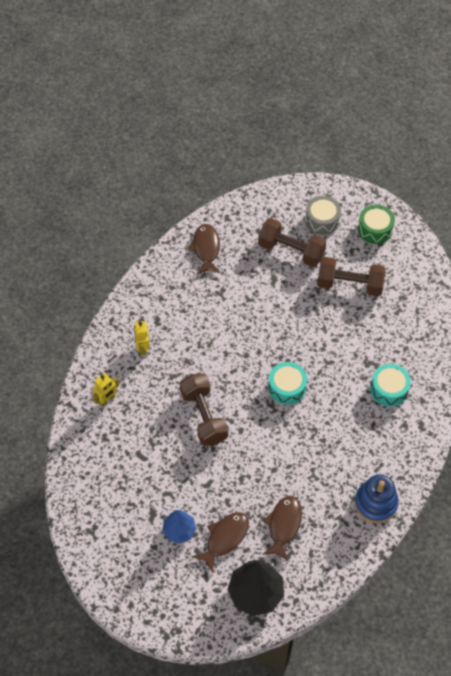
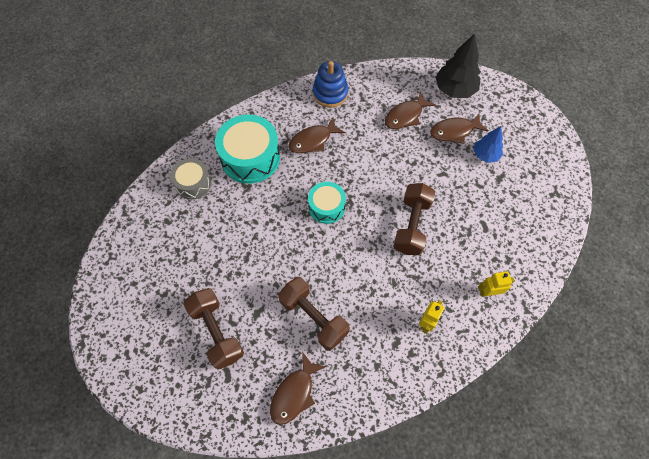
camera: 145 degrees left, 5 degrees up
(322, 220) = (159, 346): grey drum -> grey drum (193, 183)
(349, 284) = (197, 261): brown dumbbell -> brown dumbbell (313, 317)
(349, 441) = (313, 140): none -> brown fish
(375, 229) = (123, 301): green drum -> none
(389, 389) = (250, 157): turquoise drum -> turquoise drum, size x1.69

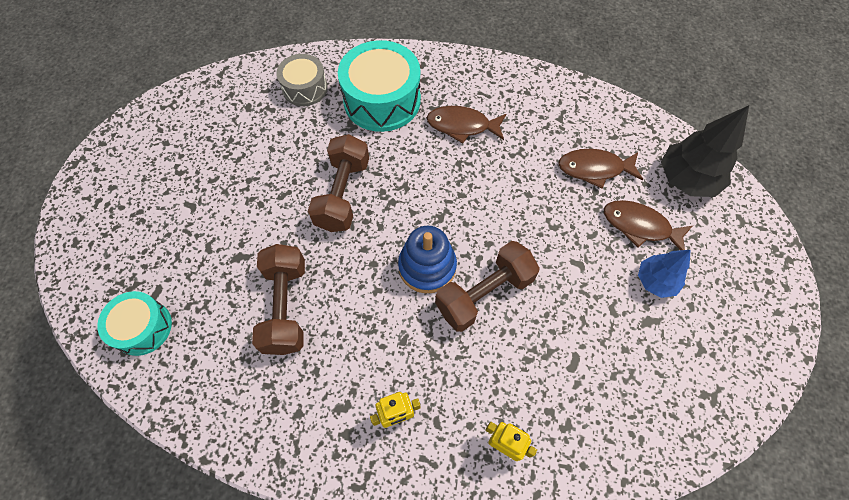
camera: 40 degrees right, 0 degrees up
(216, 332) = (186, 245): brown dumbbell -> brown dumbbell (342, 194)
(294, 393) = (192, 368): brown fish -> none
(326, 207) = (410, 204): turquoise drum -> turquoise drum (143, 327)
(330, 93) = (528, 90): blue stacking toy -> blue stacking toy (427, 267)

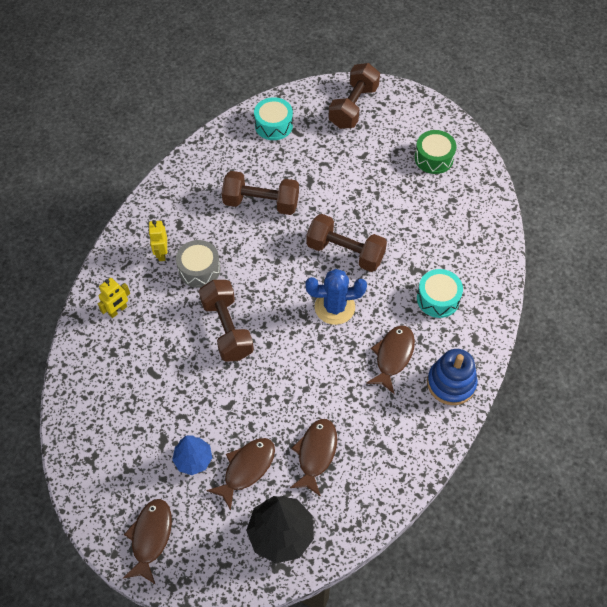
camera: 105 degrees right, 5 degrees down
(104, 234) = (353, 106): none -> brown dumbbell
(188, 133) = (433, 158): none -> green drum
(305, 88) = (465, 242): grey drum -> grey drum (199, 269)
(382, 100) = (438, 299): turquoise drum -> turquoise drum, size x0.59
(420, 189) = (334, 307): none -> blue cactus
(427, 267) = (262, 296): blue stacking toy -> blue stacking toy (451, 383)
(757, 297) = (150, 537): none -> brown fish

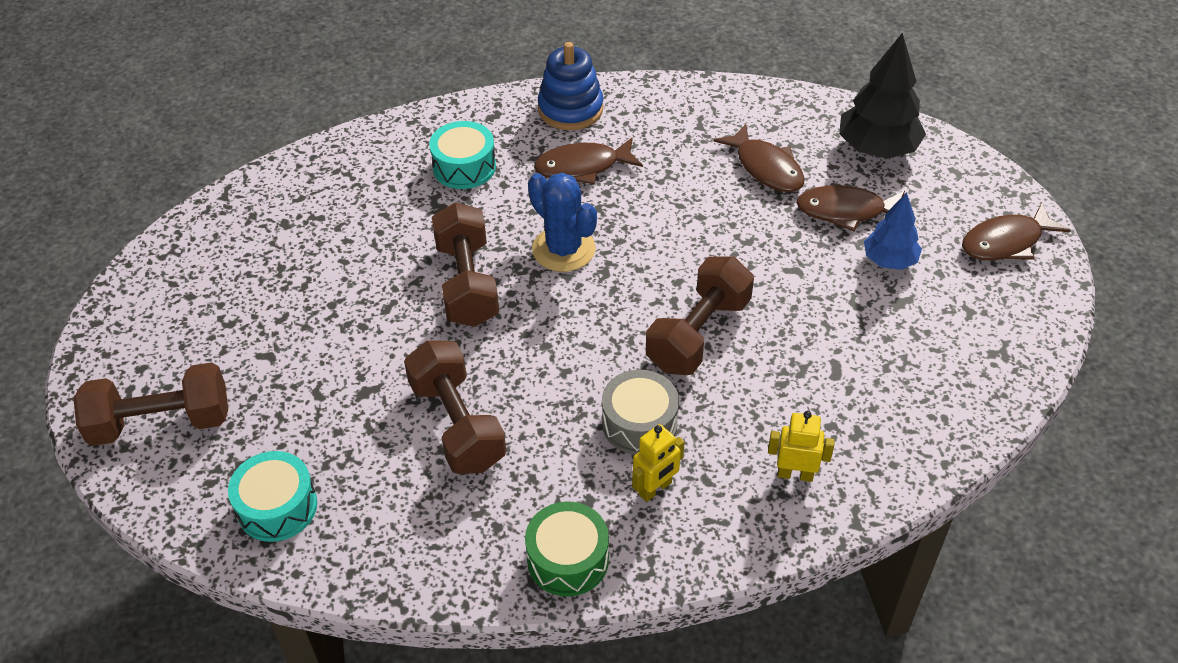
camera: 125 degrees left, 10 degrees down
(316, 454) = (766, 168): brown fish -> brown fish turned 105 degrees counterclockwise
(433, 158) = (216, 275): green drum -> green drum (568, 559)

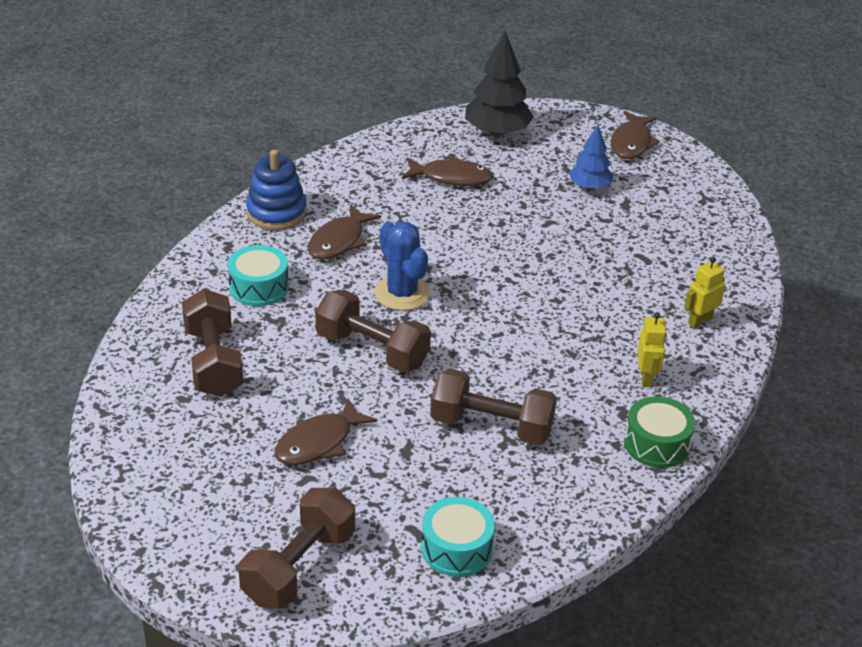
camera: 50 degrees left, 10 degrees down
(563, 249) = (402, 293): blue cactus -> blue cactus turned 60 degrees clockwise
(639, 423) = (589, 353): grey drum -> none
(698, 334) = (549, 287): brown dumbbell -> brown dumbbell (213, 362)
(846, 211) = (530, 175): brown fish -> brown fish (318, 443)

